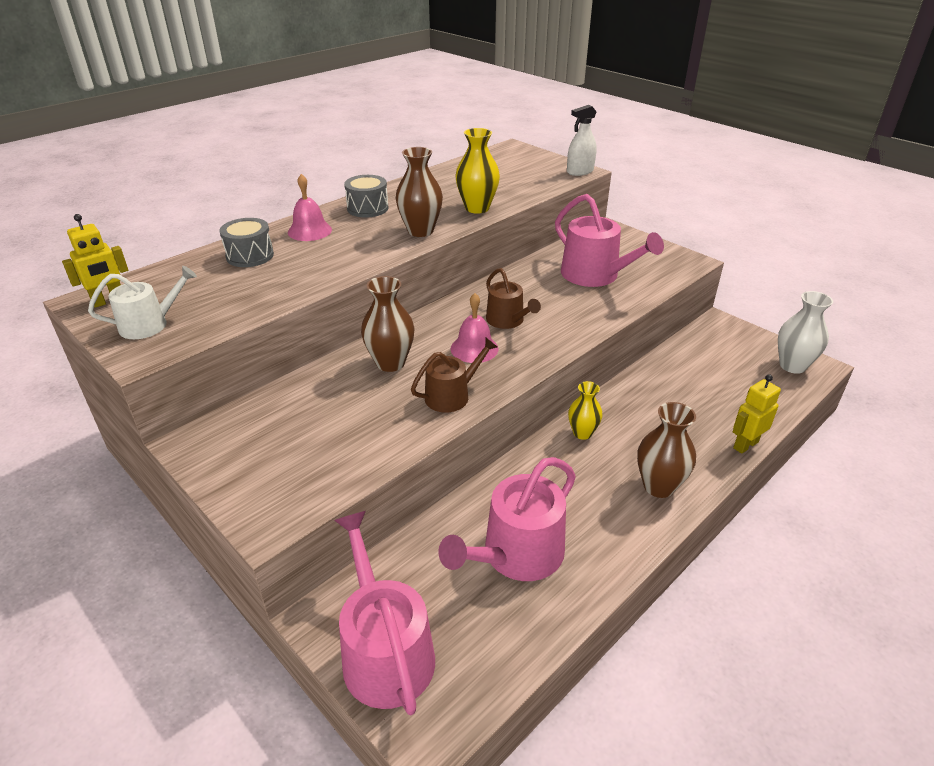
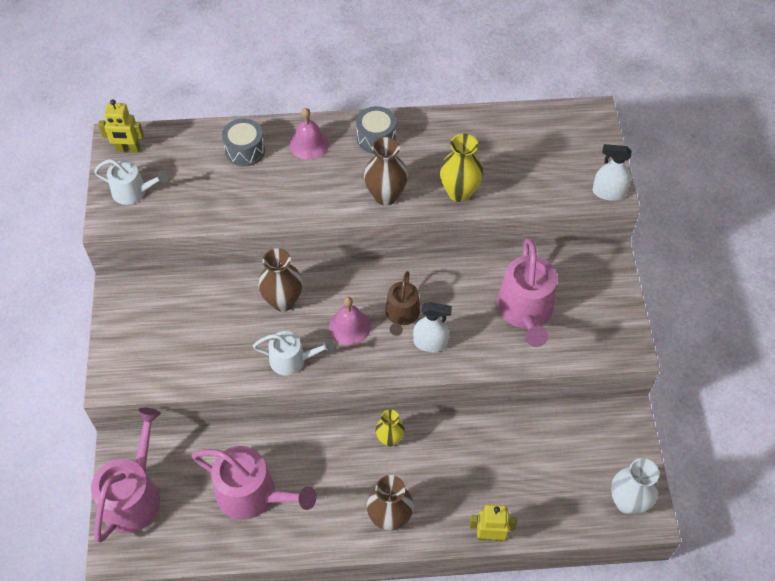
camera: 40 degrees right, 20 degrees up
(452, 395) = (292, 360): brown watering can -> white watering can
(516, 555) = (253, 494): pink watering can -> pink watering can turned 150 degrees counterclockwise
(554, 325) = (430, 343): none -> white spray bottle

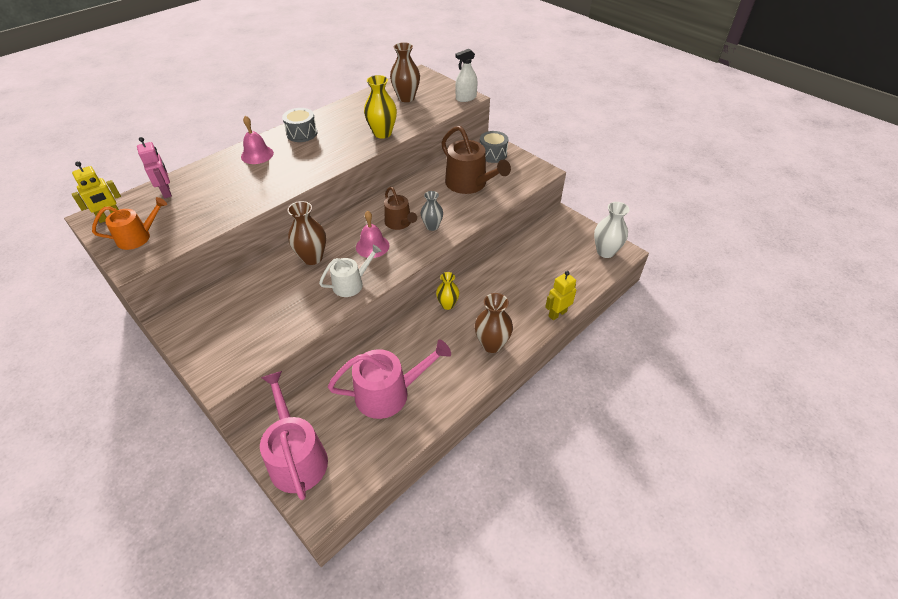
camera: 40 degrees left, 10 degrees down
(133, 191) = (138, 237): white watering can -> orange watering can
(193, 145) = (167, 192): none -> pink robot
(245, 150) = (212, 177): grey drum -> grey drum (493, 154)
(385, 196) = (337, 155): brown vase -> brown vase (406, 98)
(430, 343) = (432, 226): white spray bottle -> grey vase
(525, 311) = (469, 184): pink watering can -> brown watering can

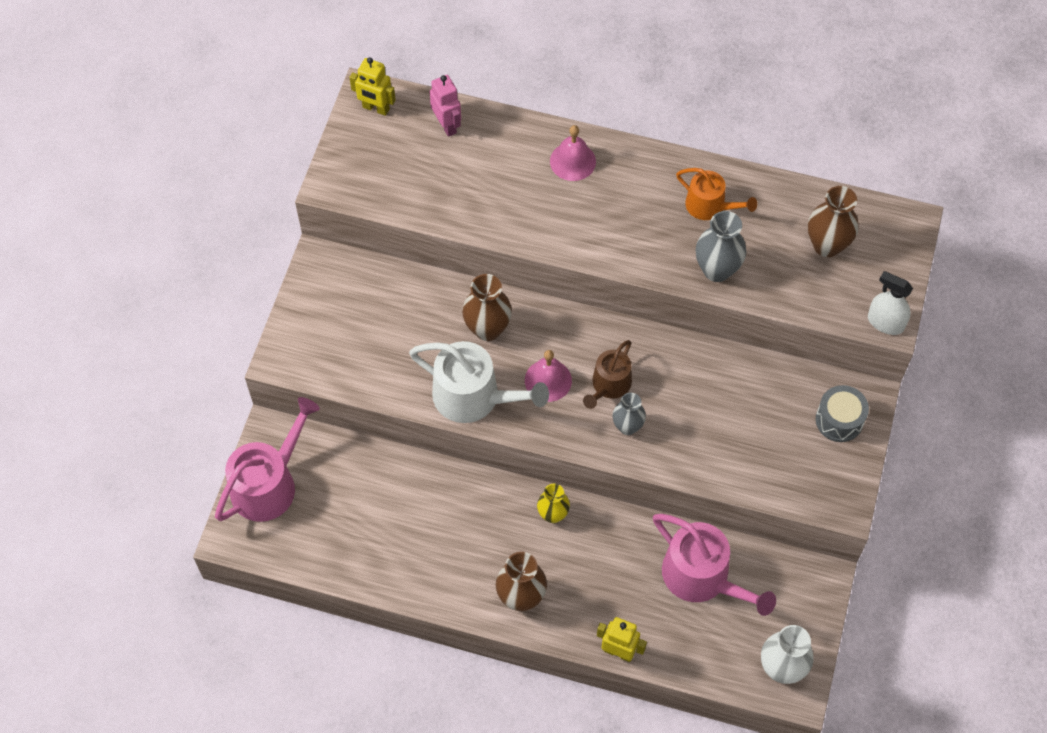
camera: 60 degrees right, 15 degrees up
(138, 237) = (366, 160): orange watering can -> orange watering can (710, 206)
(167, 192) = (447, 125): pink robot -> pink robot turned 60 degrees counterclockwise
(302, 133) = (649, 177): grey drum -> none
(351, 284) = (474, 397): white watering can -> white watering can, size x1.65
(382, 133) = (717, 270): yellow vase -> grey vase
(389, 393) = (389, 524): pink watering can -> pink watering can (702, 577)
(469, 184) = (746, 425): brown watering can -> none

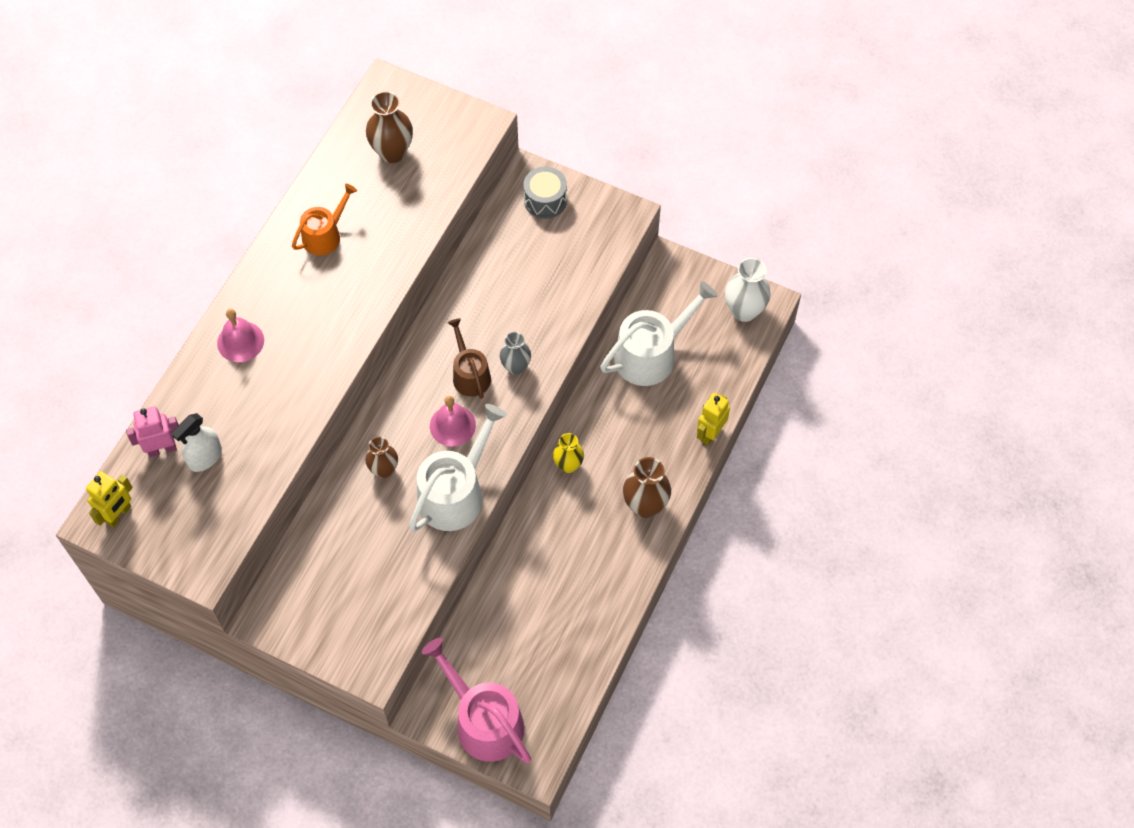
camera: 80 degrees left, 0 degrees up
(487, 329) = (384, 470): brown vase -> brown vase, size x0.66
(609, 385) = (470, 374): brown watering can -> brown watering can turned 150 degrees counterclockwise
(702, 577) = (651, 354): pink watering can -> white watering can
(717, 270) = (395, 243): grey vase -> none
(885, 322) = (482, 126): white spray bottle -> white spray bottle (205, 457)

